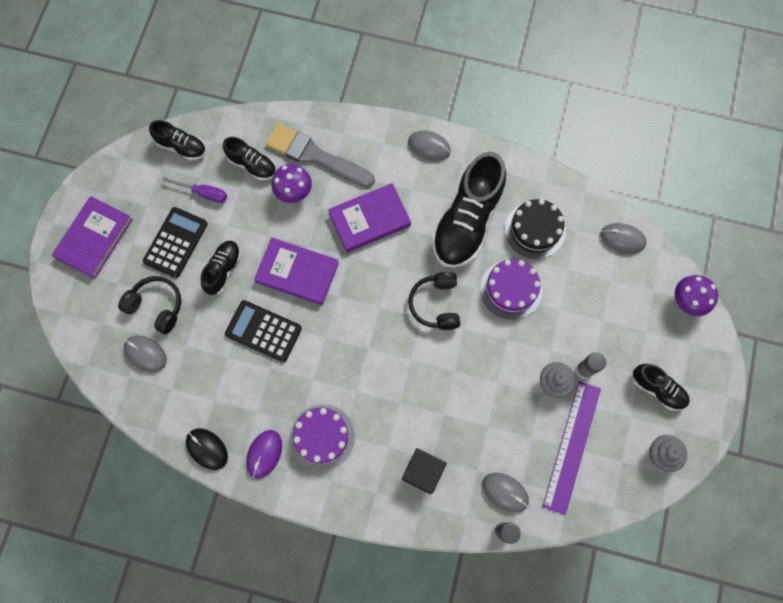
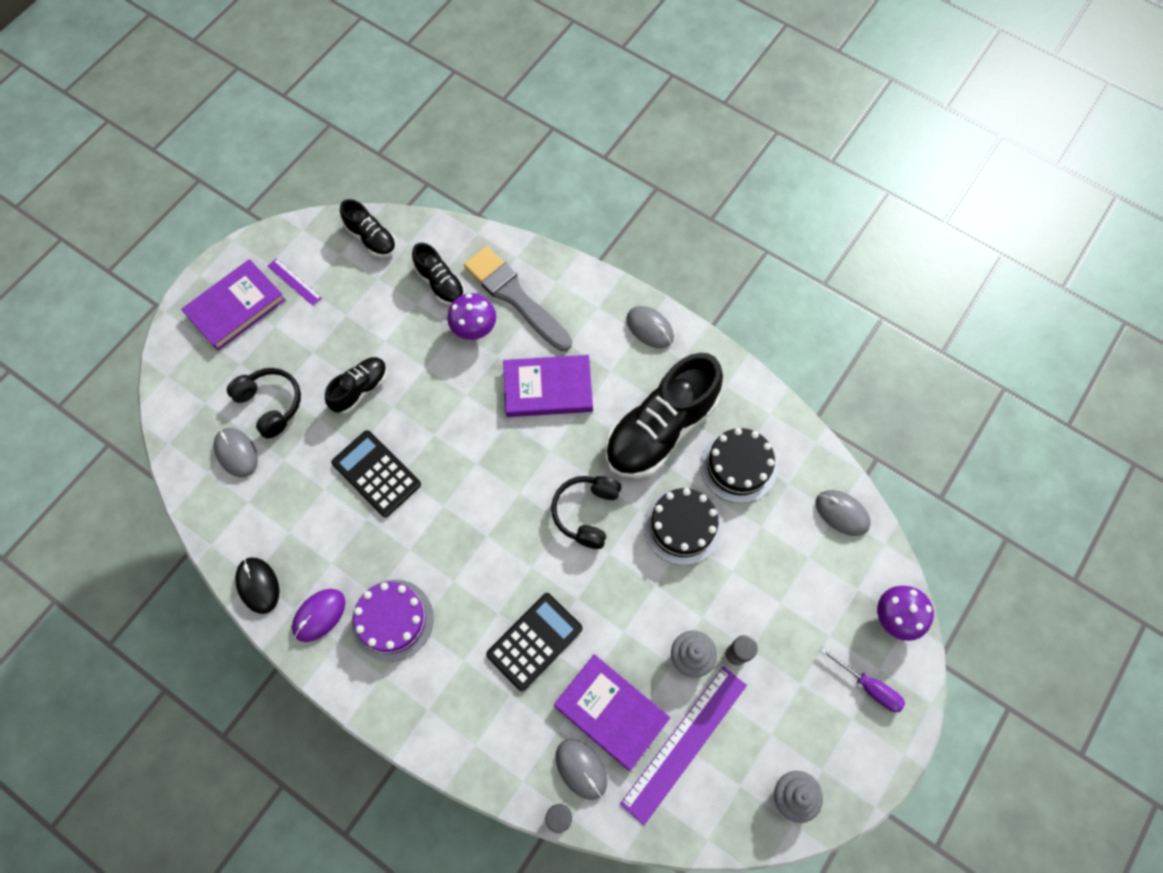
camera: 20 degrees right, 5 degrees down
(133, 202) = (294, 282): none -> purple ruler
(176, 242) = (321, 341): black calculator -> black calculator (535, 641)
(204, 193) = (374, 297): purple screwdriver -> purple screwdriver (868, 686)
(297, 273) = (441, 421): purple book -> purple book (611, 712)
(423, 472) = (493, 706): black cube -> none
(511, 289) = (682, 526): purple cake -> black cake
(657, 389) = (818, 712): black shoe -> none

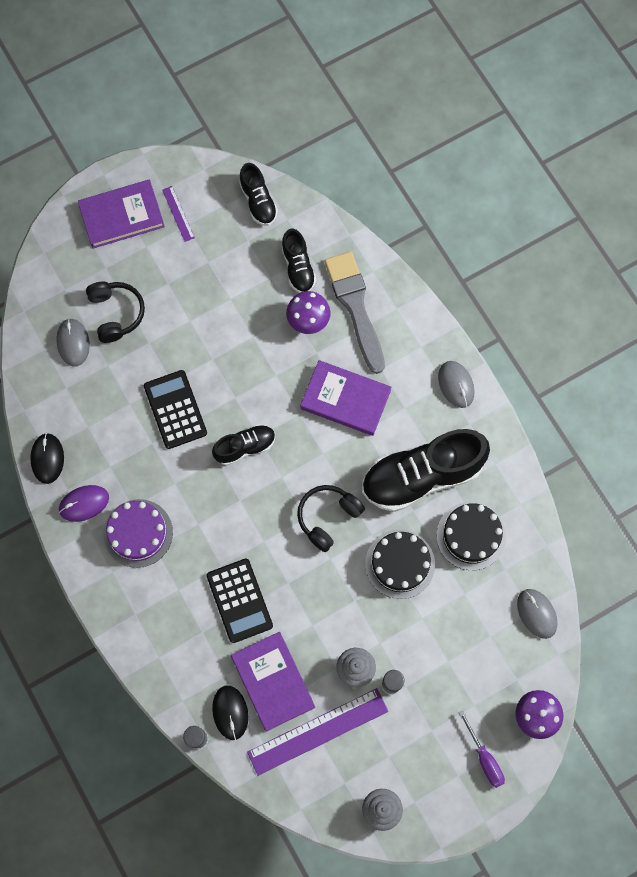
camera: 25 degrees right, 5 degrees up
(360, 389) = (192, 332): black shoe -> black shoe (245, 447)
(535, 641) = (239, 600): black calculator -> black calculator turned 90 degrees clockwise
(581, 768) = (230, 712): grey mouse -> black mouse

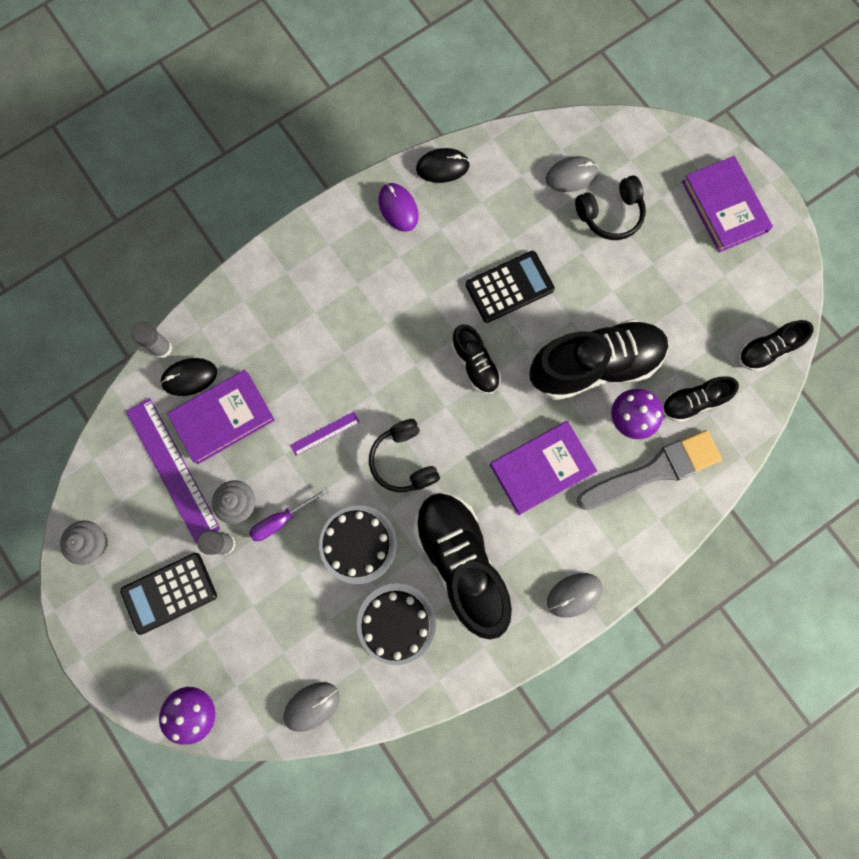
camera: 85 degrees right, 5 degrees up
(138, 533) = (371, 265): purple cake -> none
(178, 213) = (737, 265): purple ruler -> purple ruler (325, 433)
(239, 600) = (306, 375): black calculator -> black calculator (169, 593)
(257, 344) = (594, 365): none -> black shoe
(328, 517) = (404, 460): black headphones -> black headphones turned 150 degrees counterclockwise
(345, 399) = (541, 468): purple book -> purple book turned 45 degrees clockwise
(484, 758) = (149, 653): purple screwdriver -> purple screwdriver (281, 520)

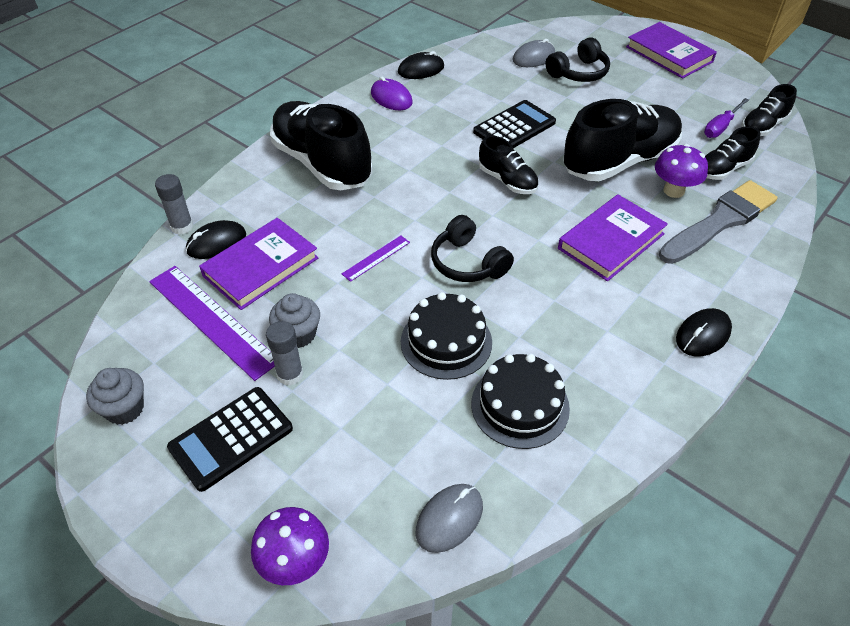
camera: 15 degrees left, 30 degrees down
(281, 520) = (351, 339): purple screwdriver -> purple screwdriver (721, 127)
(461, 562) = (567, 333): black shoe -> black shoe (322, 164)
(574, 595) = (703, 335): grey mouse -> black mouse

